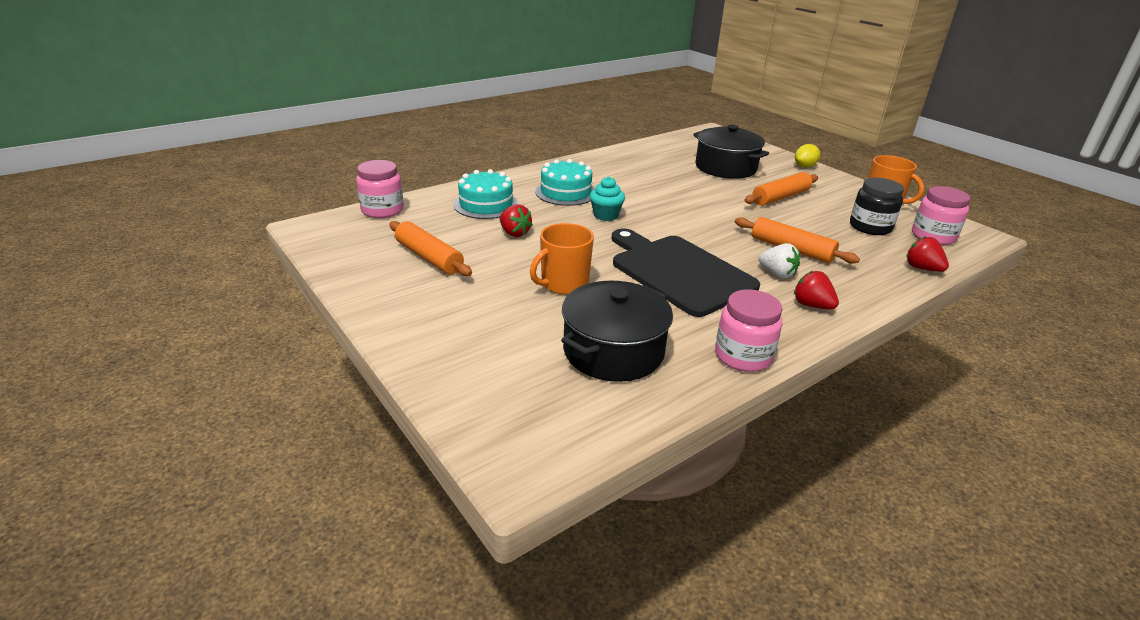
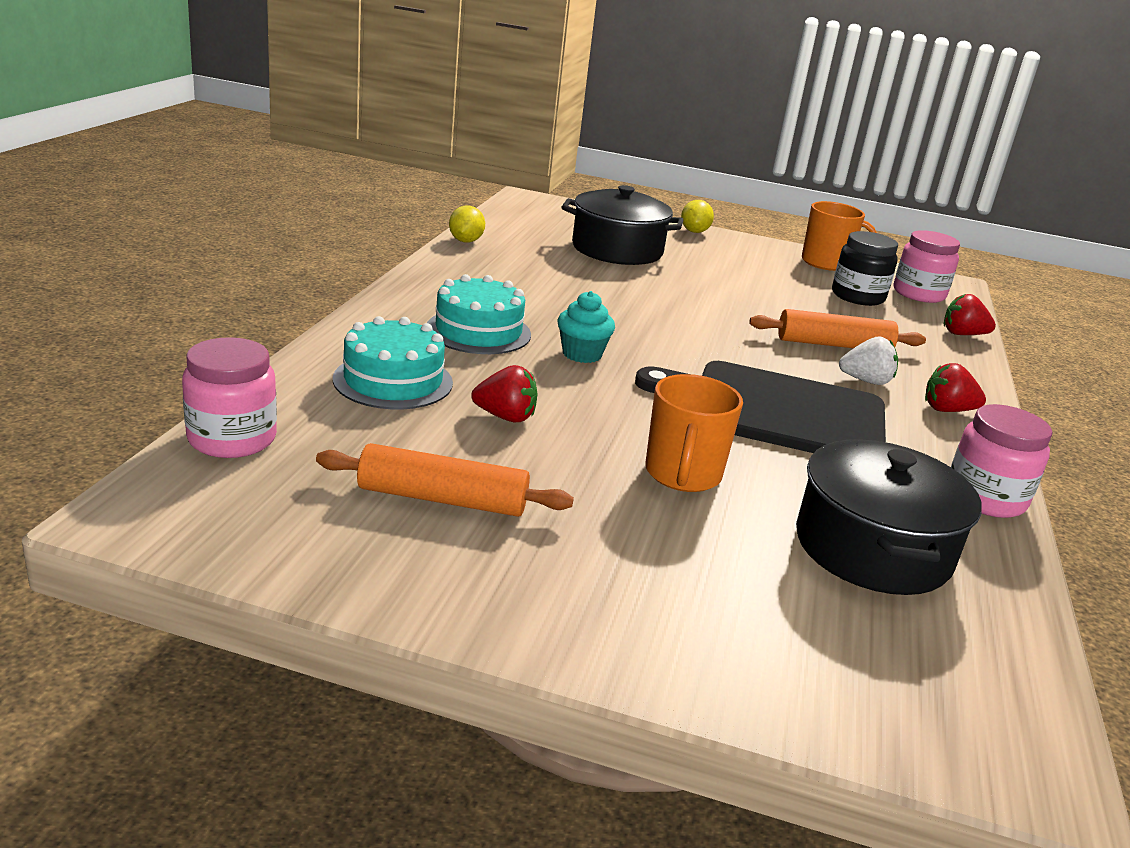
camera: 40 degrees left, 5 degrees down
(633, 148) = (465, 241): none -> yellow lemon
(780, 197) = (729, 279): orange rolling pin -> none

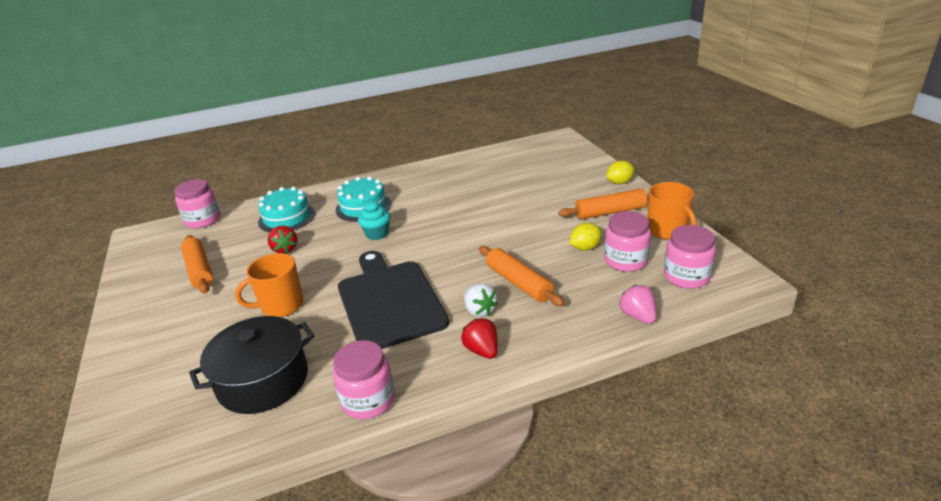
camera: 60 degrees right, 5 degrees up
(465, 241) = (465, 157): yellow lemon -> yellow lemon (585, 248)
(617, 250) = (536, 182): black pot -> none
(750, 260) = (610, 212): none -> orange rolling pin
(857, 296) = (625, 261): black jar -> pink jar
(962, 334) = (638, 316): red strawberry -> pink strawberry

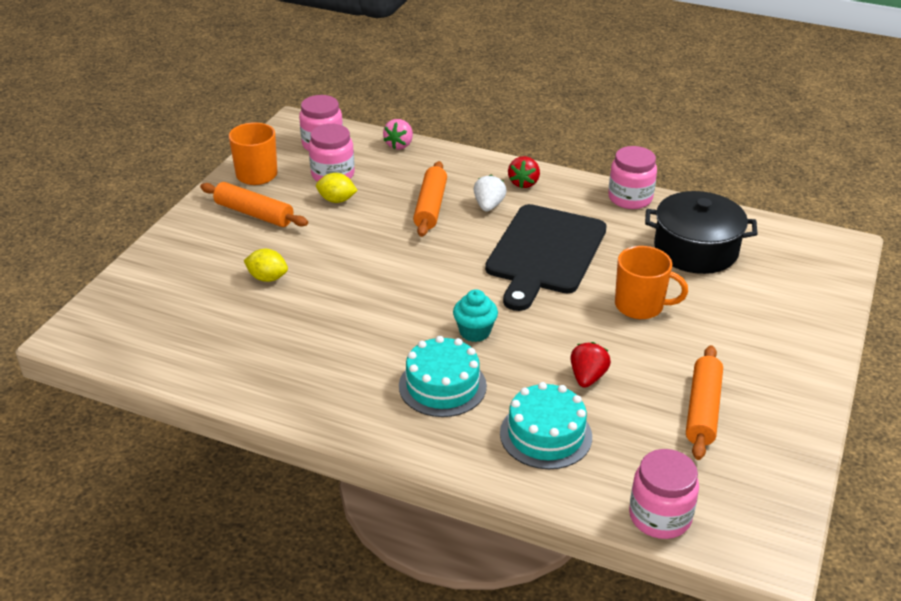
camera: 140 degrees left, 5 degrees up
(619, 182) = (178, 234): yellow lemon -> yellow lemon (267, 278)

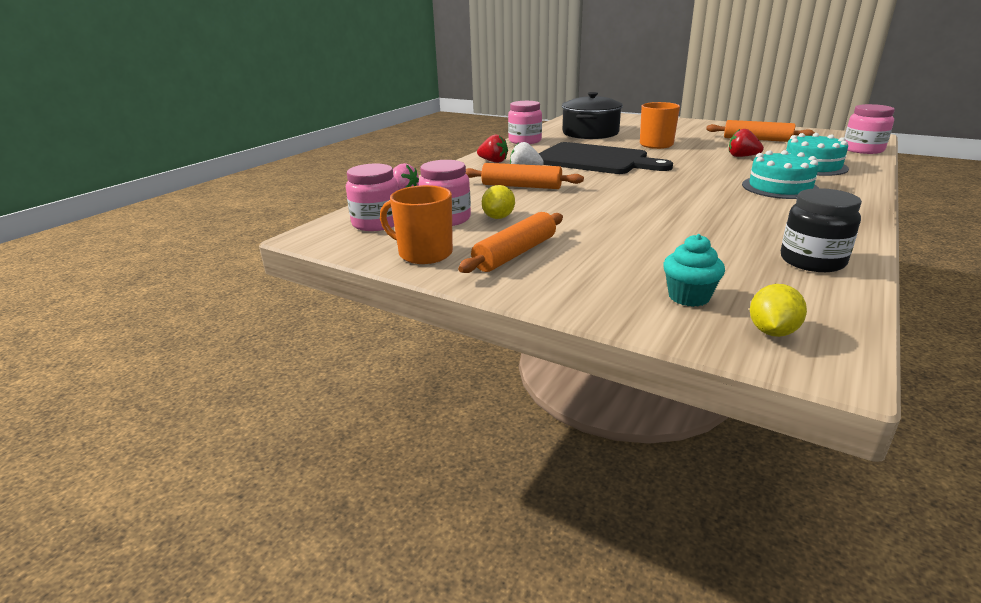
camera: 80 degrees left, 10 degrees down
(225, 364) = (812, 261): none -> black jar
(267, 278) = (647, 245): yellow lemon -> yellow lemon (772, 331)
(475, 332) = (705, 178): turquoise cupcake -> turquoise cupcake (689, 297)

